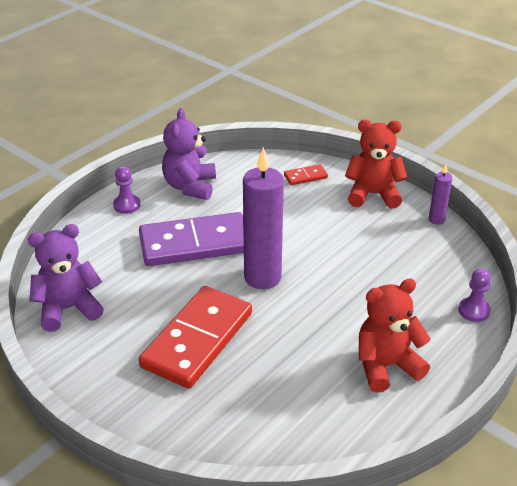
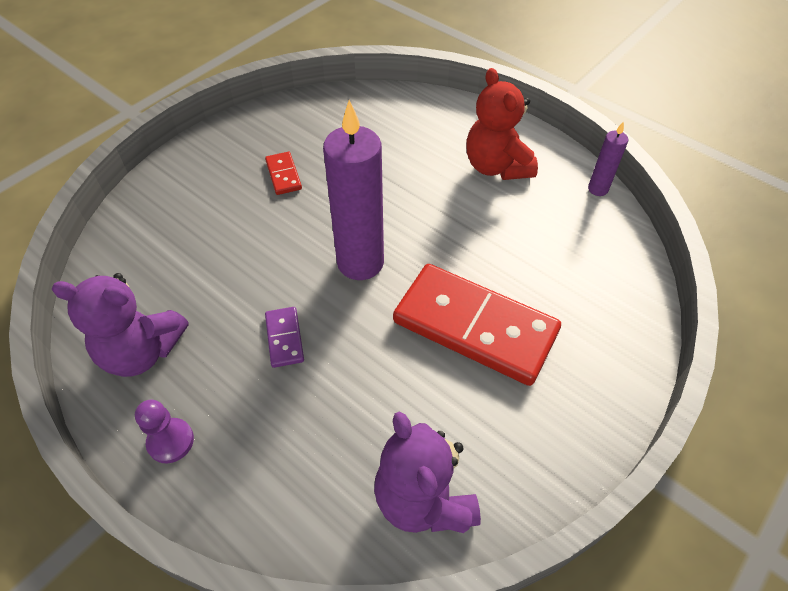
camera: 90 degrees left, 15 degrees up
(195, 243) = (284, 338): purple domino -> purple domino, size x0.42
(305, 176) = (155, 216): red domino -> red domino (283, 175)
(373, 194) = (211, 155): red teddy bear -> none
(436, 220) = (270, 111): purple candle -> purple candle (598, 189)
(473, 310) = (415, 102): purple pawn -> none

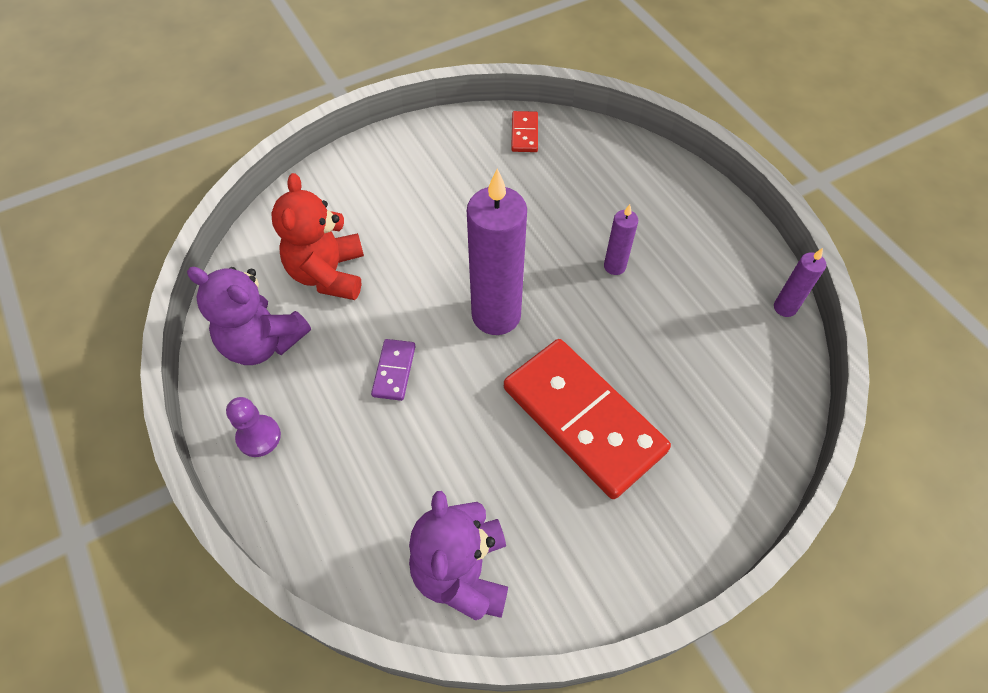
camera: 20 degrees right, 5 degrees up
(283, 175) = (456, 197): red domino -> red domino (524, 134)
(446, 194) = (614, 266): none -> purple candle
(496, 166) = (682, 249): red teddy bear -> red teddy bear (328, 274)

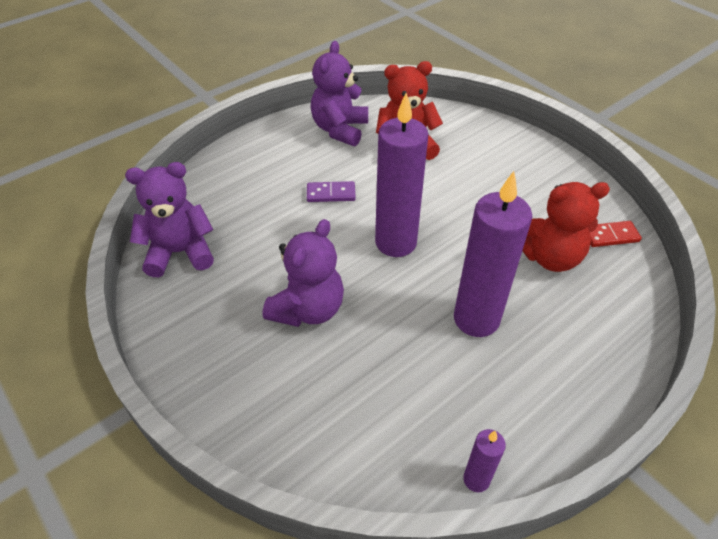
camera: 80 degrees right, 10 degrees down
(259, 437) = (270, 142): purple pawn -> none
(543, 187) = (549, 257): none -> red teddy bear
(583, 419) = (308, 309): red domino -> purple teddy bear
(614, 266) = (476, 319): purple candle -> purple candle, size x2.11

